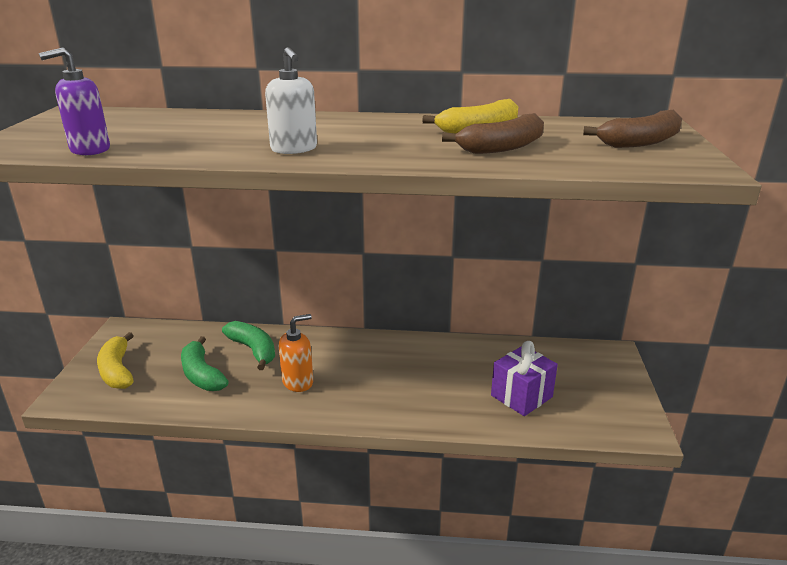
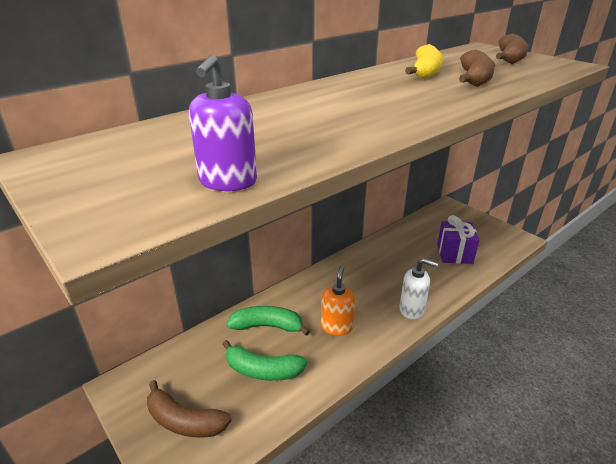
camera: 45 degrees left, 5 degrees up
(117, 370) = (184, 421): yellow banana -> brown banana
(294, 149) = (382, 118): white soap dispenser -> white soap dispenser (412, 309)

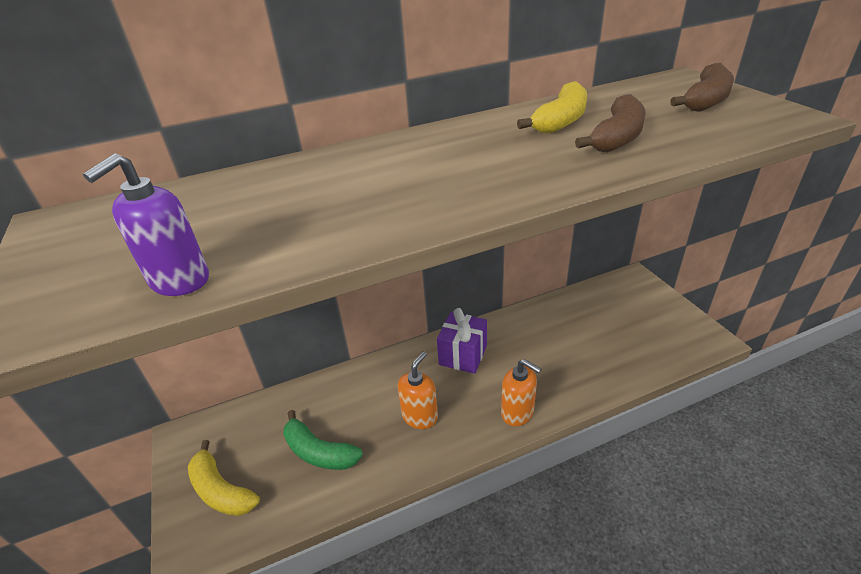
camera: 20 degrees right, 5 degrees up
(184, 421) = (221, 490): brown banana -> yellow banana
(268, 326) = (347, 400): green banana -> none
(412, 309) = (517, 413): white soap dispenser -> orange soap dispenser
(454, 254) = (608, 346): purple gift -> purple gift (463, 355)

